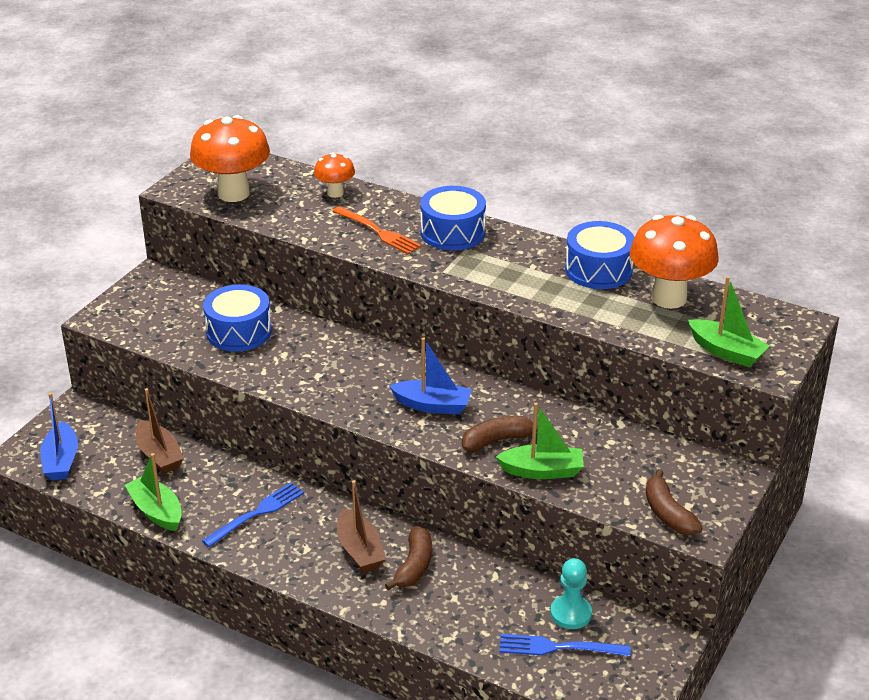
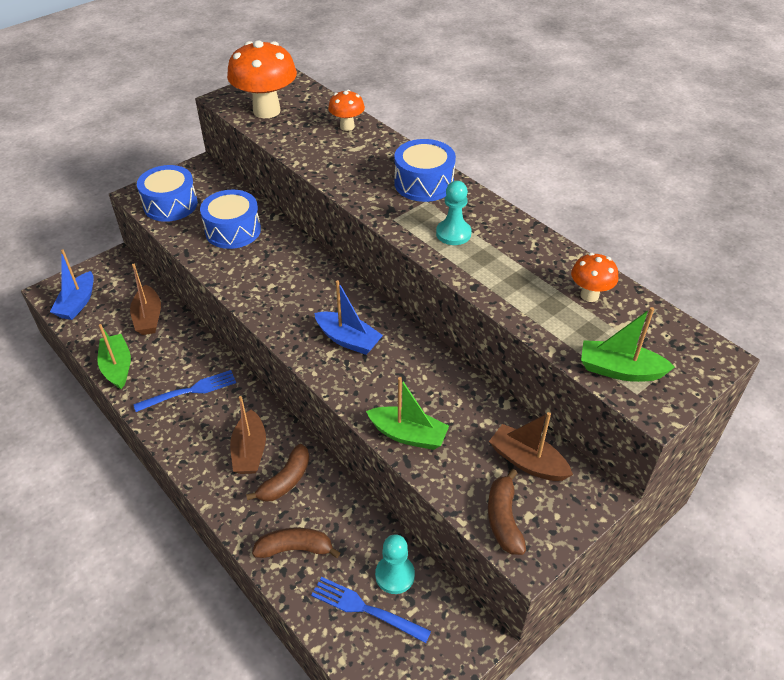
camera: 20 degrees right, 10 degrees up
(378, 232) = (361, 169): orange fork -> none
(498, 440) = (385, 390): brown banana -> brown banana (295, 549)
(511, 272) = (453, 233): none -> turquoise pawn
(598, 270) = (536, 249): blue drum -> blue drum (170, 204)
(664, 464) = (527, 461): none -> brown boat
(669, 298) = (589, 295): orange mushroom -> orange mushroom, size x0.52
(726, 352) = (619, 370): green boat -> green boat turned 135 degrees clockwise

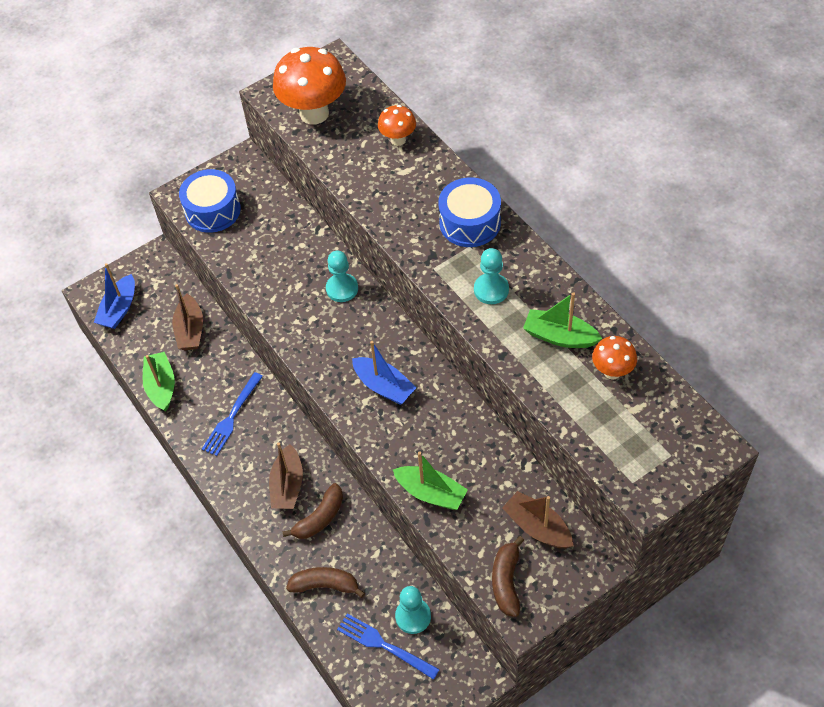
camera: 10 degrees right, 10 degrees up
(190, 391) = (232, 417): blue fork -> blue fork turned 135 degrees clockwise
(233, 230) = (276, 247): blue drum -> none
(299, 260) = (342, 289): none -> turquoise pawn
(619, 370) = (622, 457): green boat -> green boat (559, 336)

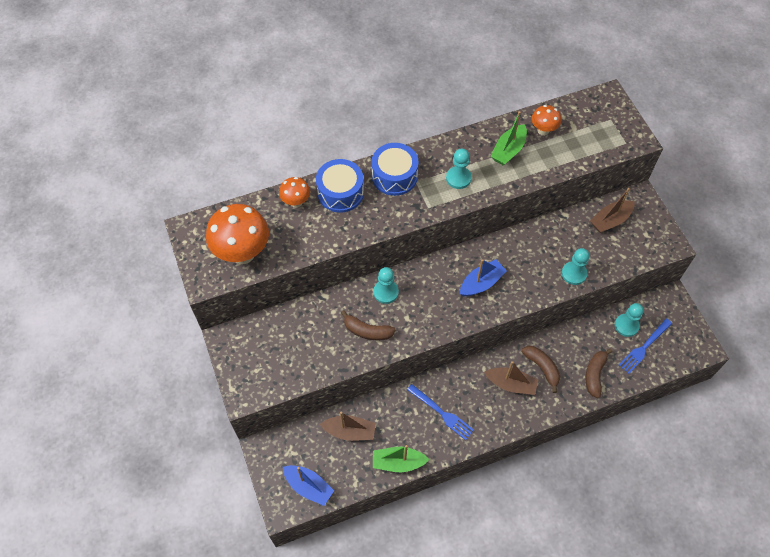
camera: 80 degrees left, 5 degrees up
(212, 210) = (272, 371): blue drum -> blue drum (340, 193)
(431, 493) = (574, 274): green boat -> turquoise pawn
(506, 581) = (645, 247): brown banana -> brown banana (367, 331)

